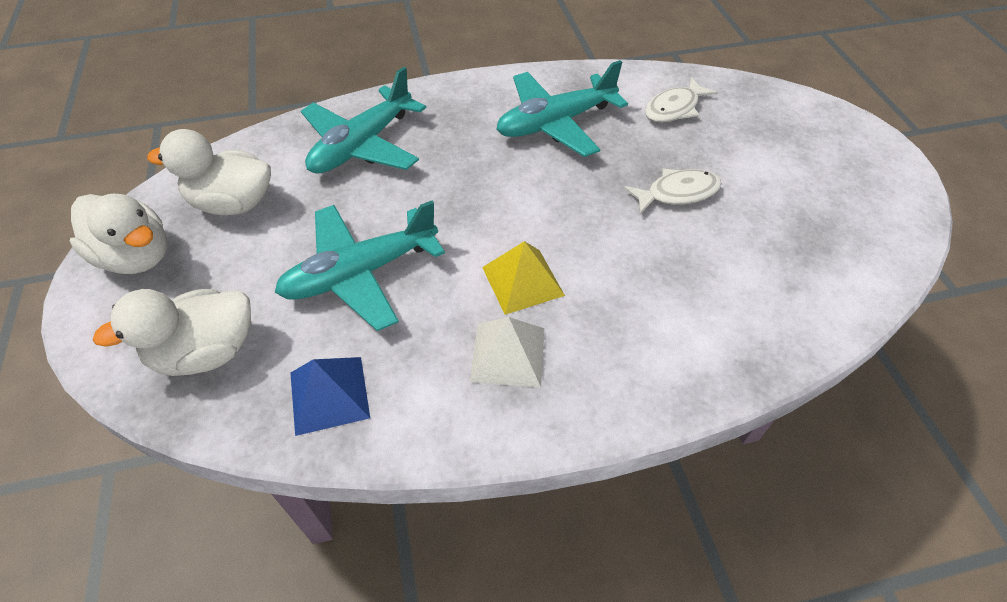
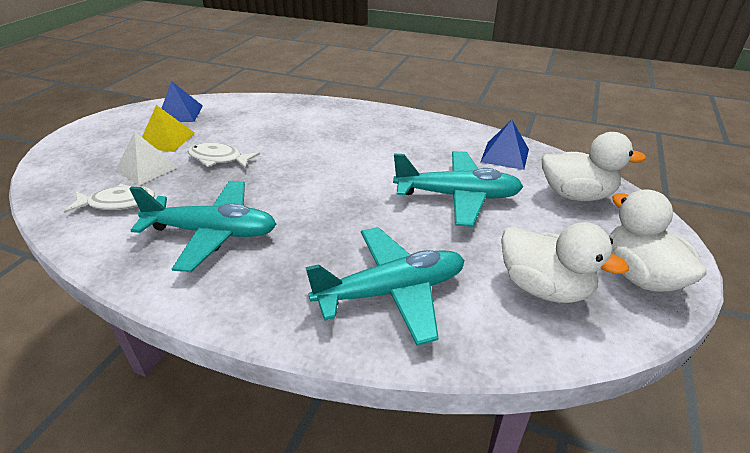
camera: 145 degrees left, 15 degrees down
(508, 354) = (402, 138): white pyramid -> white pyramid (147, 168)
(522, 281) = (362, 158): yellow pyramid -> yellow pyramid (166, 140)
(853, 237) = (180, 113): none -> blue pyramid

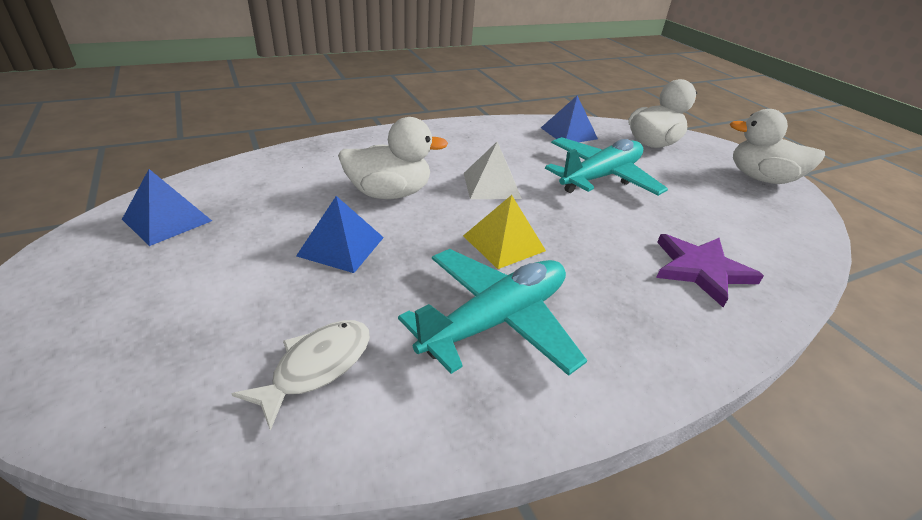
camera: 50 degrees left, 0 degrees up
(147, 168) = (265, 305): white pyramid -> white pyramid (491, 185)
(166, 140) = (218, 259): yellow pyramid -> yellow pyramid (504, 243)
(219, 159) = (341, 246): white fish -> blue pyramid
(391, 292) = (701, 270): turquoise plane -> purple star
(544, 287) = (748, 212): white duck -> white duck (389, 193)

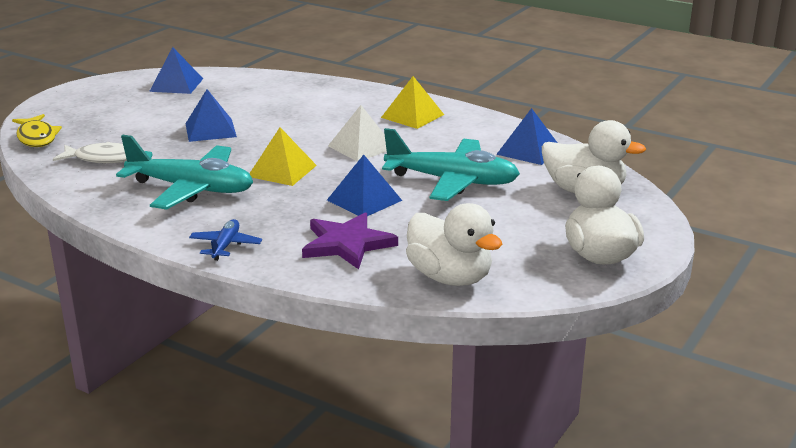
camera: 60 degrees right, 10 degrees down
(129, 419) = (37, 137): none -> yellow fish
(389, 193) = (293, 122): white duck -> white duck (450, 277)
(452, 143) = (412, 116): none -> yellow pyramid
(609, 226) = (364, 200): none -> blue pyramid
(672, 350) = (225, 246): none -> blue plane

